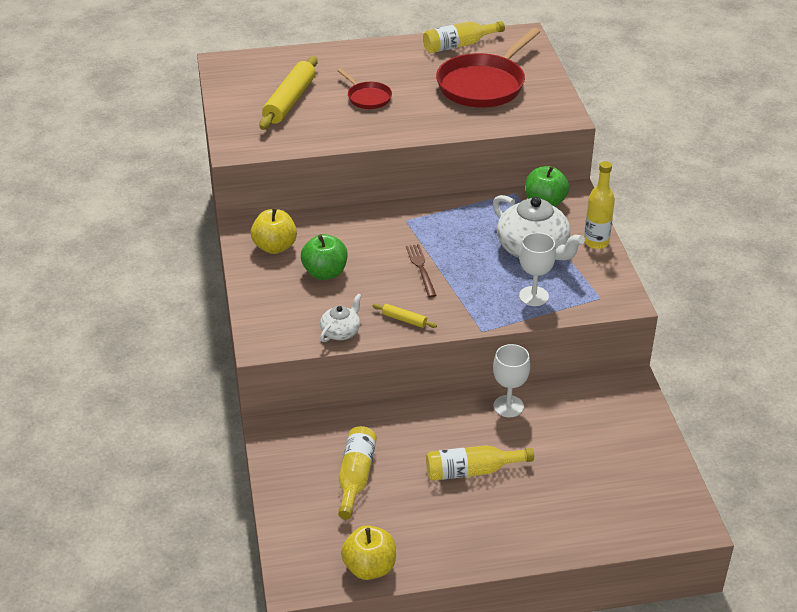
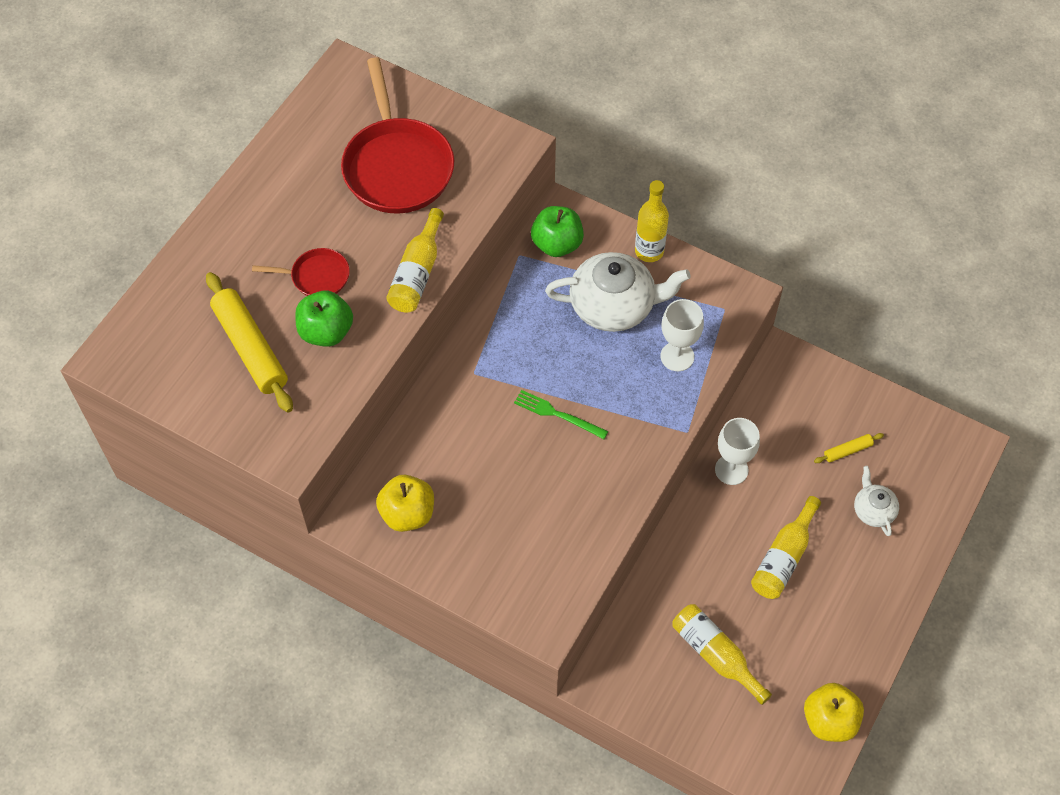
camera: 50 degrees left, 20 degrees up
(325, 273) = (489, 498): green apple -> green apple (326, 332)
(341, 331) = (587, 546): white teapot -> white teapot (873, 510)
(404, 319) = (617, 481): yellow rolling pin -> yellow rolling pin (847, 450)
(421, 268) = (557, 414): brown fork -> green fork
(459, 45) = (305, 133): yellow bottle -> yellow bottle (417, 273)

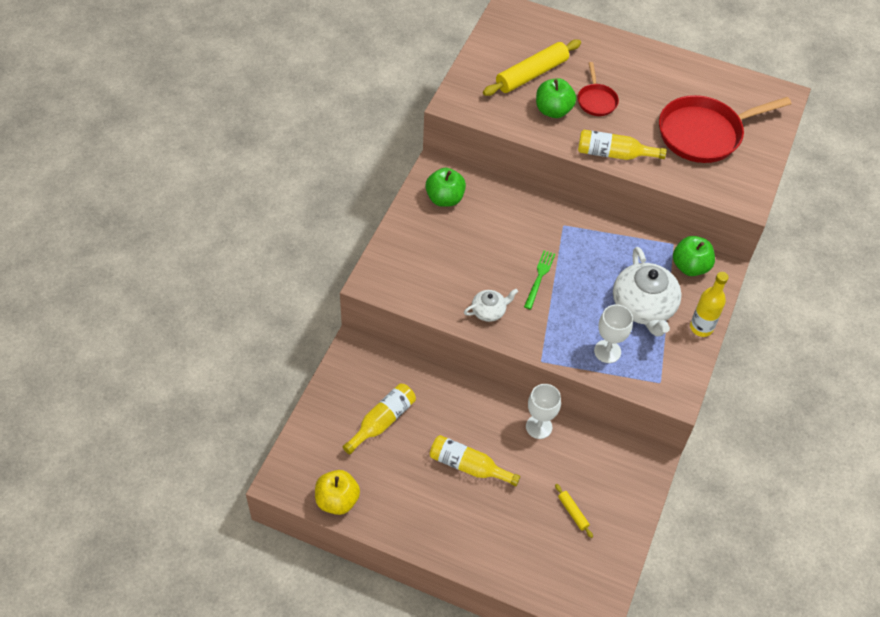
camera: 80 degrees right, 5 degrees down
(407, 514) = (445, 198): yellow apple -> green apple
(873, 510) = (521, 532): white teapot -> white teapot (489, 311)

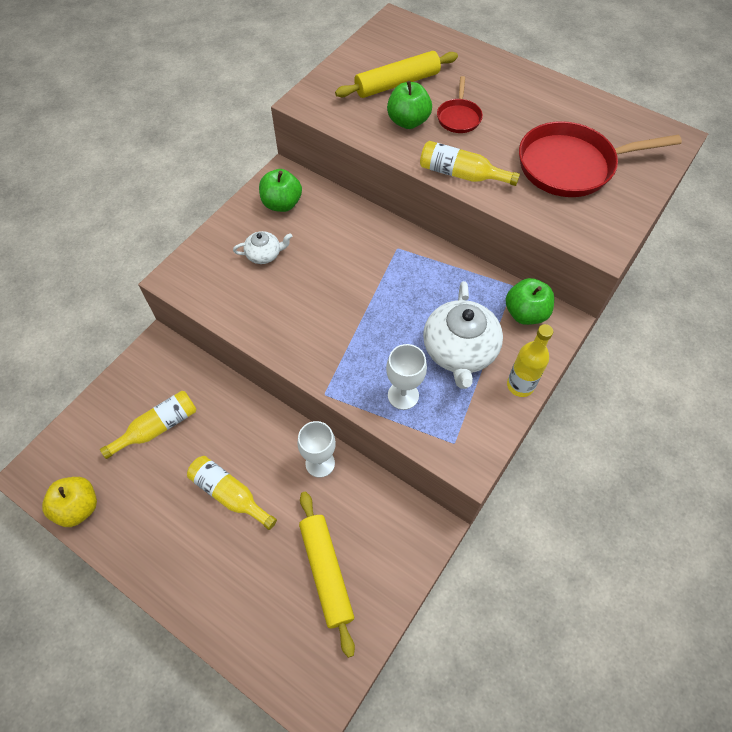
camera: 15 degrees right, 5 degrees up
(489, 311) = (286, 328): white teapot -> white teapot (264, 254)
(539, 277) = (353, 300): green fork -> none
(573, 512) = (326, 572): yellow rolling pin -> yellow rolling pin, size x2.19

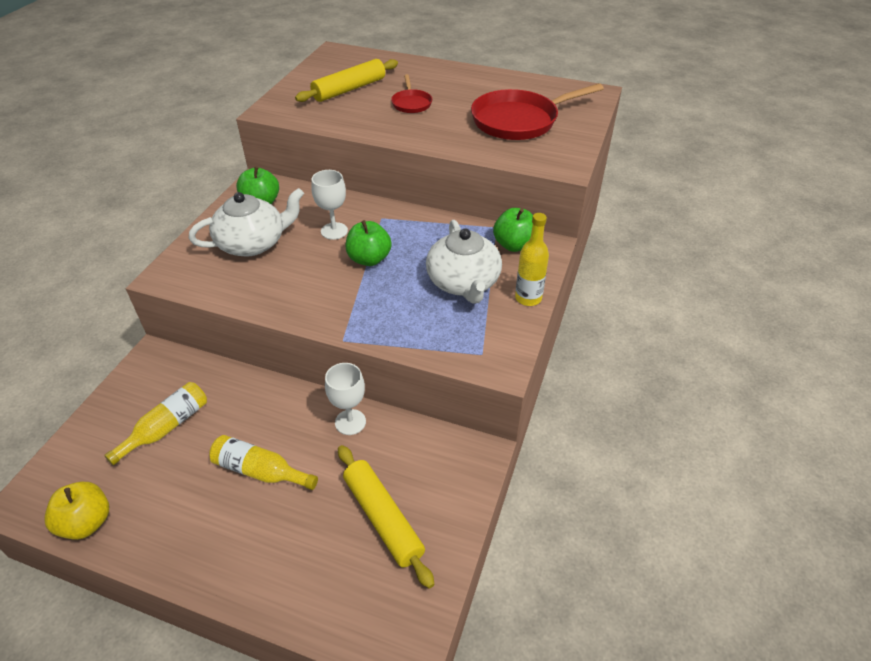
camera: 15 degrees left, 15 degrees down
(264, 254) = (253, 243): white teapot -> white teapot, size x1.96
(403, 395) = (421, 326): white goblet -> white goblet (334, 231)
(408, 121) = (367, 112): green apple -> green apple (369, 259)
(461, 174) = (426, 139): yellow bottle -> none

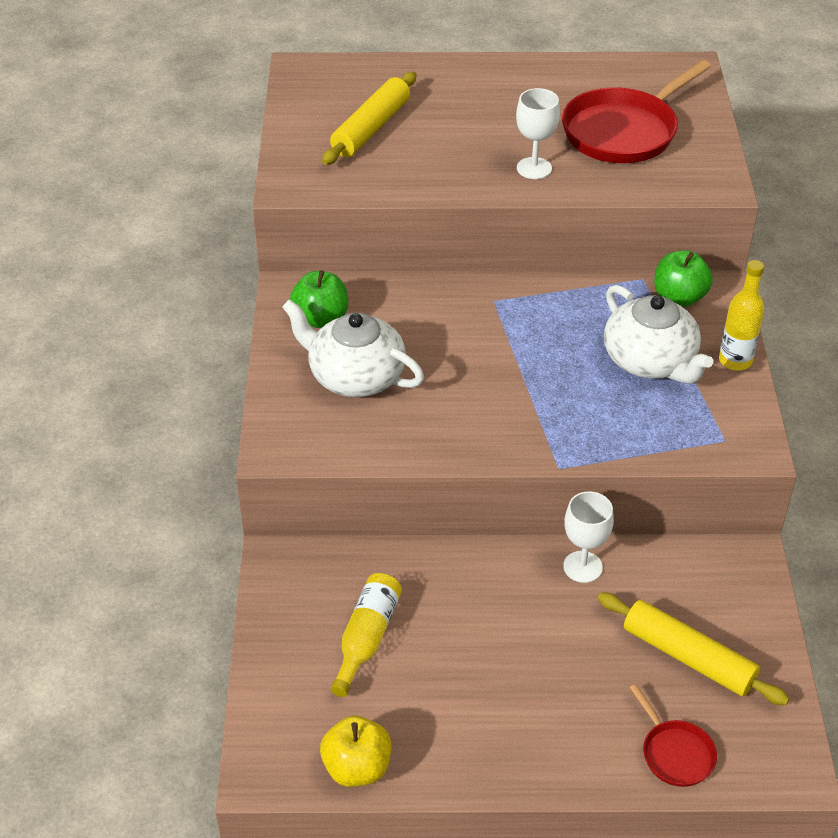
camera: 20 degrees left, 0 degrees up
(253, 243) = (355, 376): white teapot -> white teapot turned 105 degrees counterclockwise
(260, 470) = (517, 651): yellow bottle -> none
(334, 231) = (447, 333): white goblet -> white goblet (534, 168)
(369, 259) = (518, 359): green apple -> none
(411, 103) = (470, 133): red pan -> red pan (675, 753)

